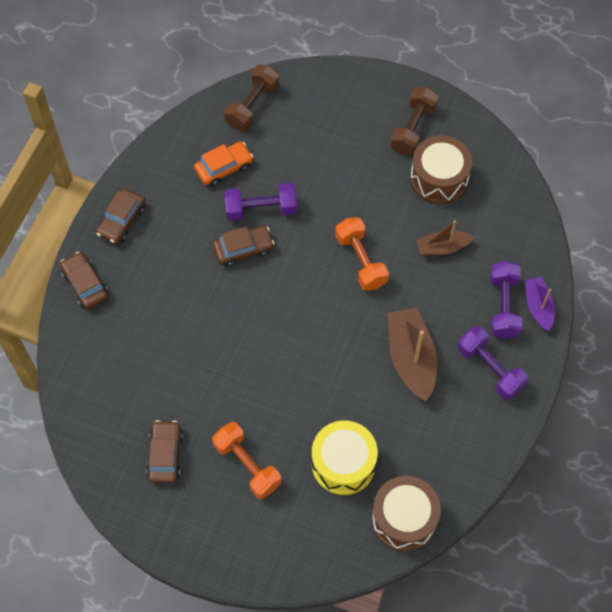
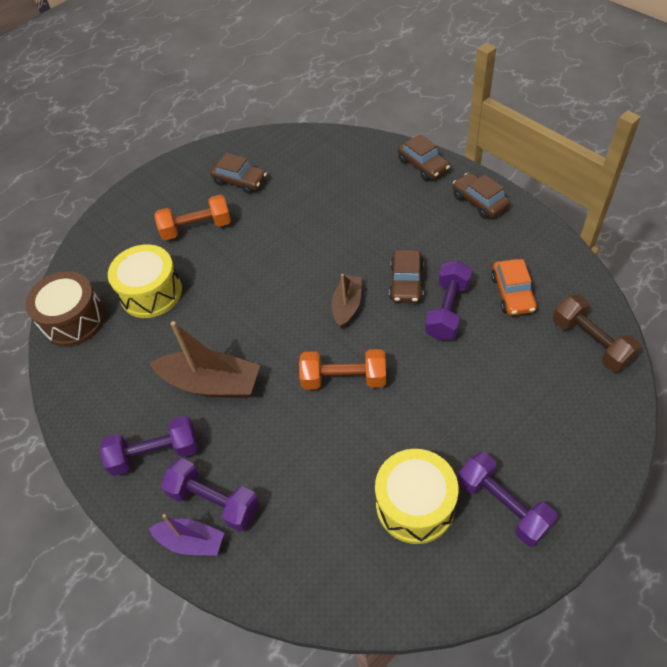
camera: 120 degrees right, 10 degrees down
(85, 284) = (423, 165): brown car -> brown car turned 60 degrees clockwise
(413, 128) = (503, 505): brown dumbbell -> purple dumbbell
(439, 179) = (415, 505): brown drum -> yellow drum
(442, 247) = (320, 467): brown boat -> brown boat (347, 305)

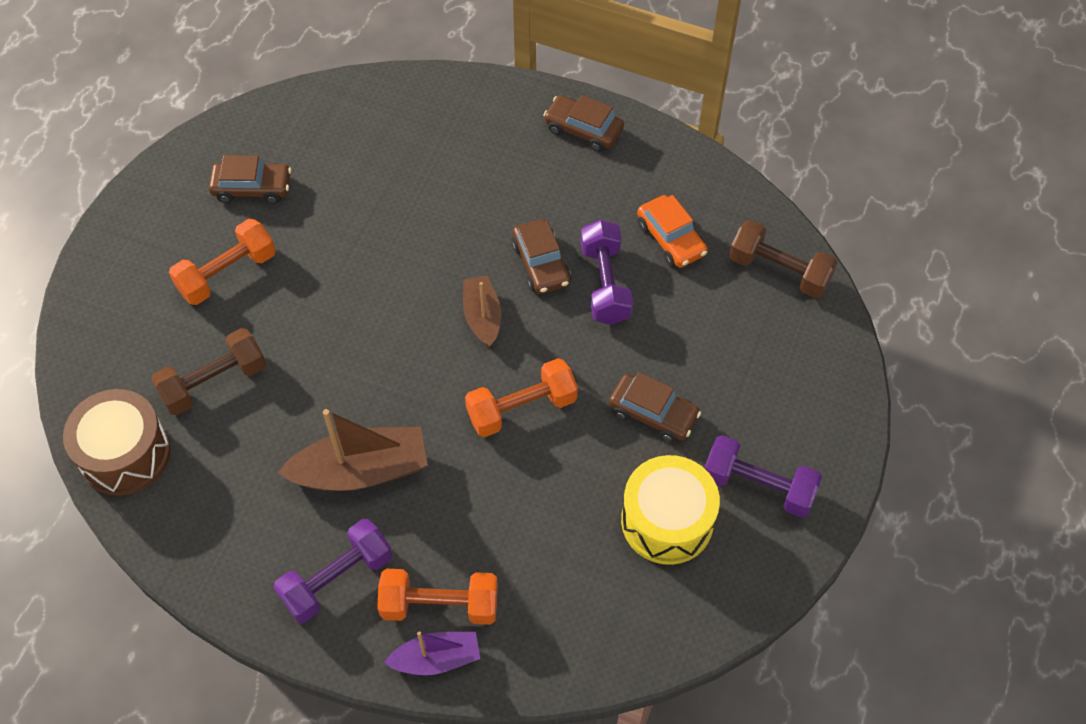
camera: 30 degrees left, 5 degrees up
(151, 293) = (214, 382): yellow drum -> brown dumbbell
(214, 501) = (440, 605): purple dumbbell -> orange dumbbell
(423, 165) = (490, 98): brown car -> brown car (653, 413)

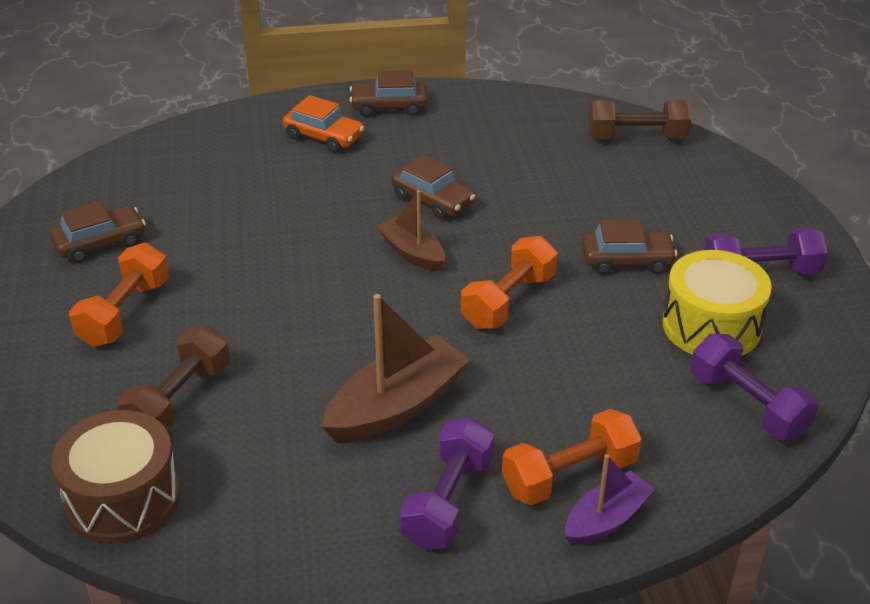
camera: 30 degrees left, 20 degrees down
(605, 284) = (502, 193): purple dumbbell -> purple dumbbell (748, 405)
(671, 239) = (529, 147): orange car -> orange car (324, 137)

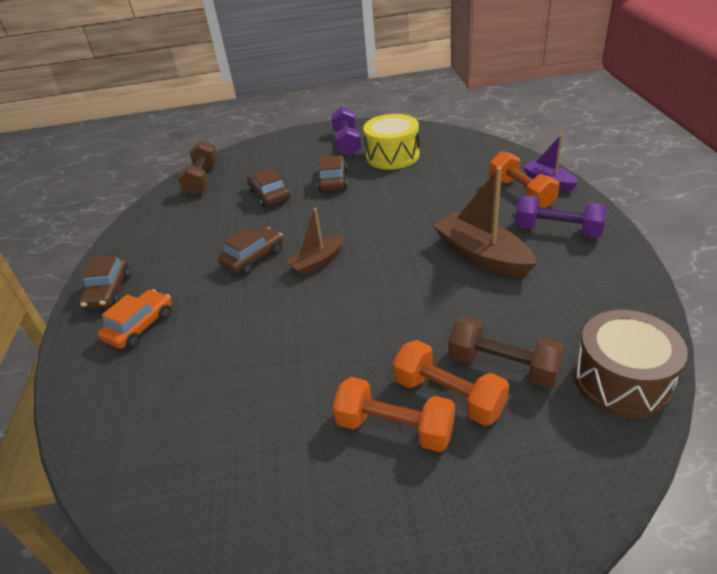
camera: 85 degrees left, 0 degrees up
(100, 243) = (279, 475): brown car -> brown car (269, 195)
(508, 301) = (372, 219): orange dumbbell -> orange dumbbell (448, 396)
(748, 405) = (453, 147): purple dumbbell -> none

